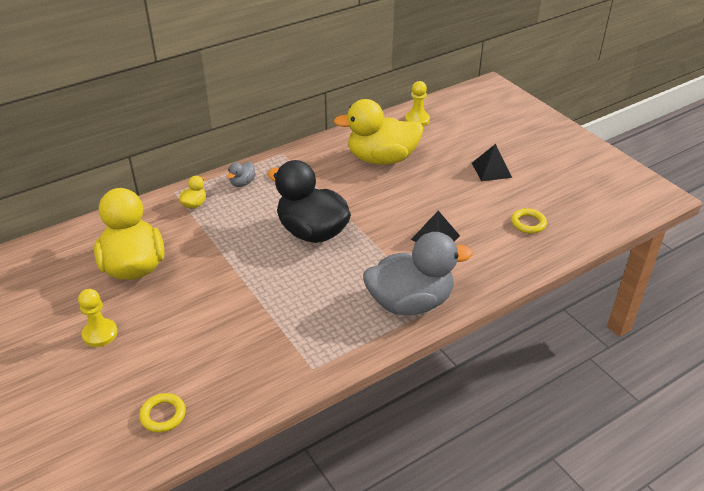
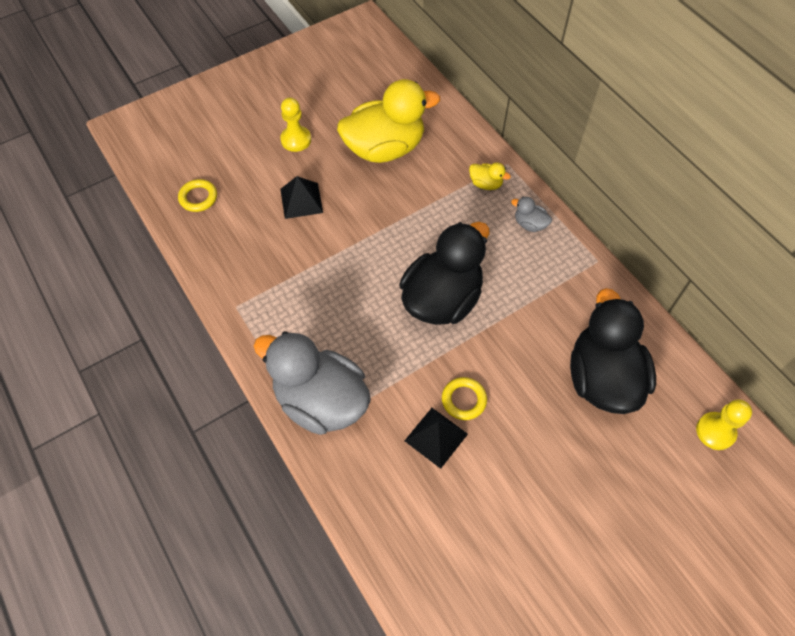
camera: 90 degrees right, 20 degrees up
(381, 159) = (602, 378): yellow duck -> black duck
(410, 302) = (321, 401): grey duck -> grey duck turned 135 degrees clockwise
(491, 170) = (596, 531): black pyramid -> black pyramid (301, 200)
(528, 223) = (470, 567): yellow ring -> yellow ring (463, 400)

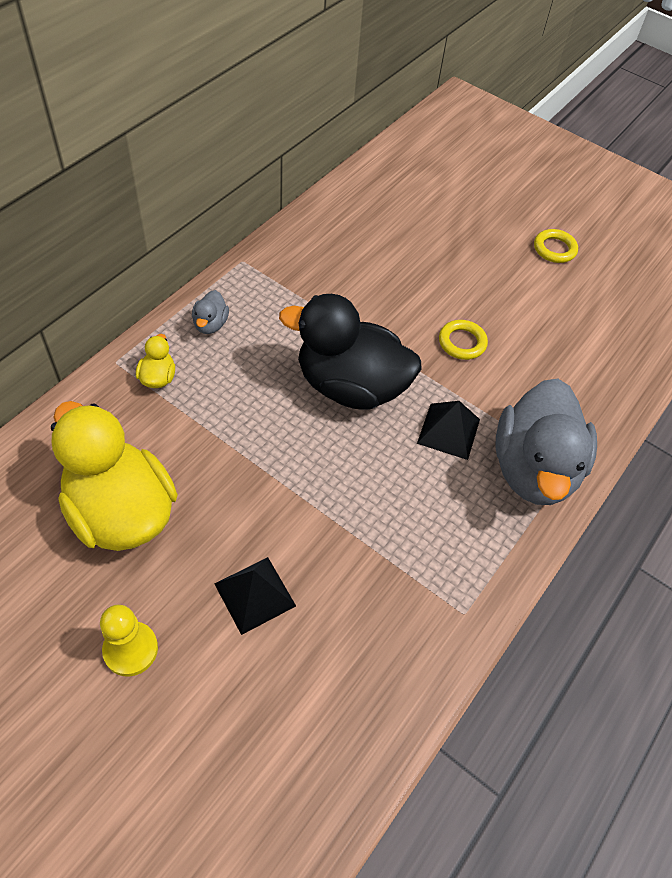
camera: 115 degrees left, 5 degrees down
(198, 198) = (300, 762): yellow ring -> yellow ring (554, 249)
(436, 437) = (513, 357): black pyramid -> black pyramid (448, 431)
(602, 378) = (382, 244): black duck -> none
(715, 431) = (397, 171): yellow pawn -> none

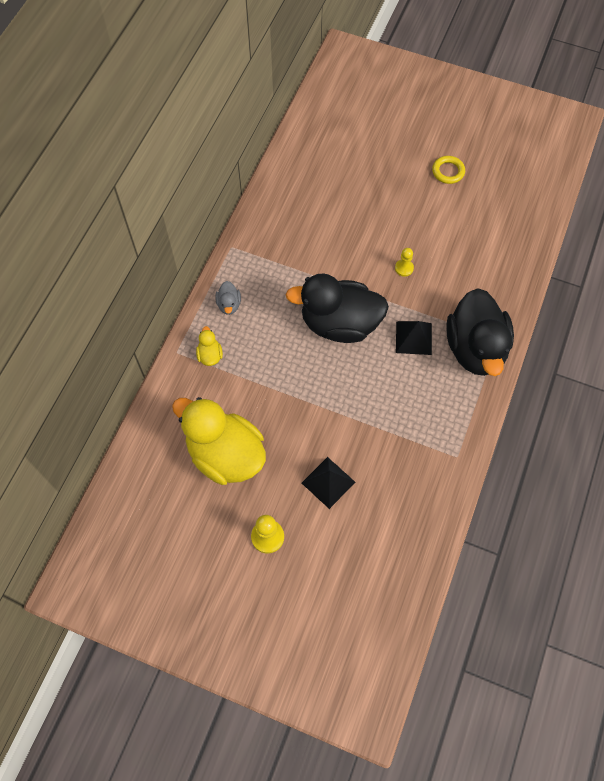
camera: 10 degrees left, 10 degrees up
(462, 342) = (404, 268): yellow ring -> yellow pawn
(534, 469) = (475, 348): grey duck -> black duck

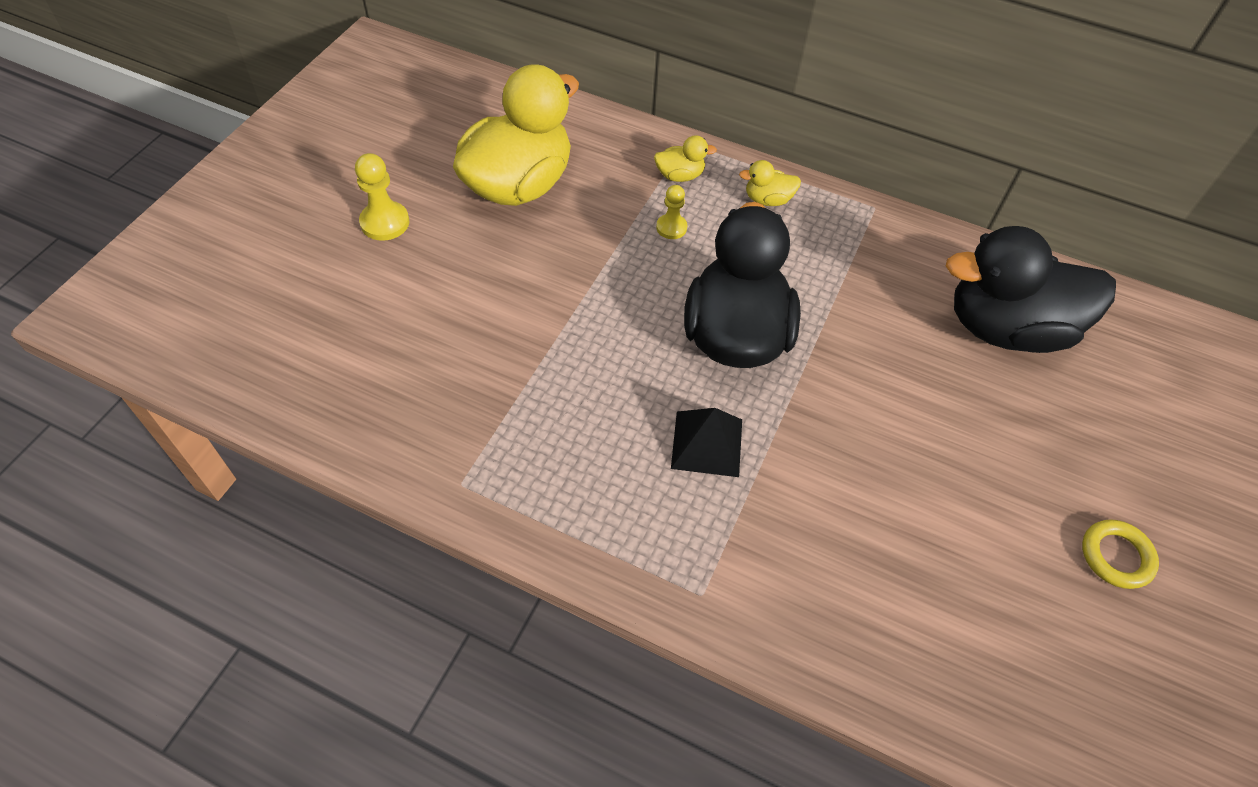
camera: 90 degrees right, 10 degrees down
(229, 304) = (767, 200): grey duck -> yellow duck
(328, 482) = (452, 297): black pyramid -> none
(404, 268) = (858, 445): yellow pawn -> yellow pawn (671, 228)
(475, 348) = (681, 548): black duck -> black duck (1006, 328)

